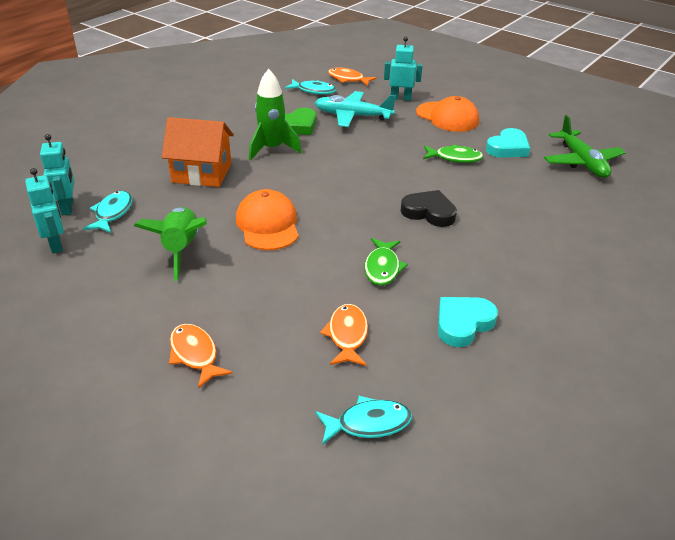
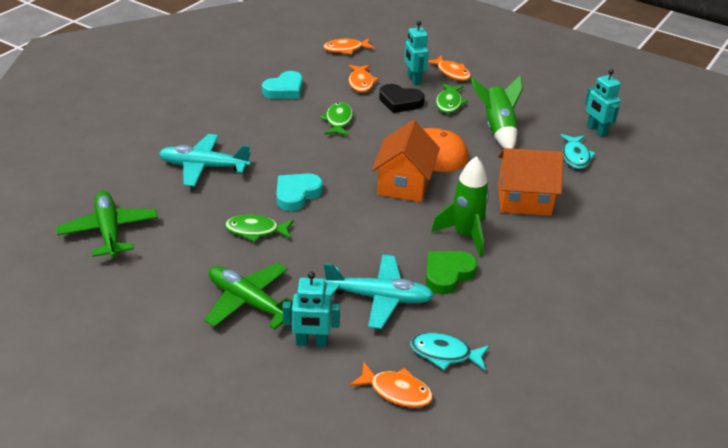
camera: 175 degrees right, 0 degrees up
(68, 207) = (618, 160): turquoise robot -> turquoise robot (414, 80)
(225, 292) = (449, 103): none -> green fish
(315, 191) = (404, 184): none -> orange house
(368, 423) = (346, 49): turquoise fish -> orange fish
(429, 212) = (295, 166): black heart -> black heart (400, 102)
(447, 117) = (249, 302): orange cap -> green plane
(508, 148) = (187, 249): turquoise heart -> turquoise heart (297, 194)
(527, 214) = (203, 167): none -> turquoise plane

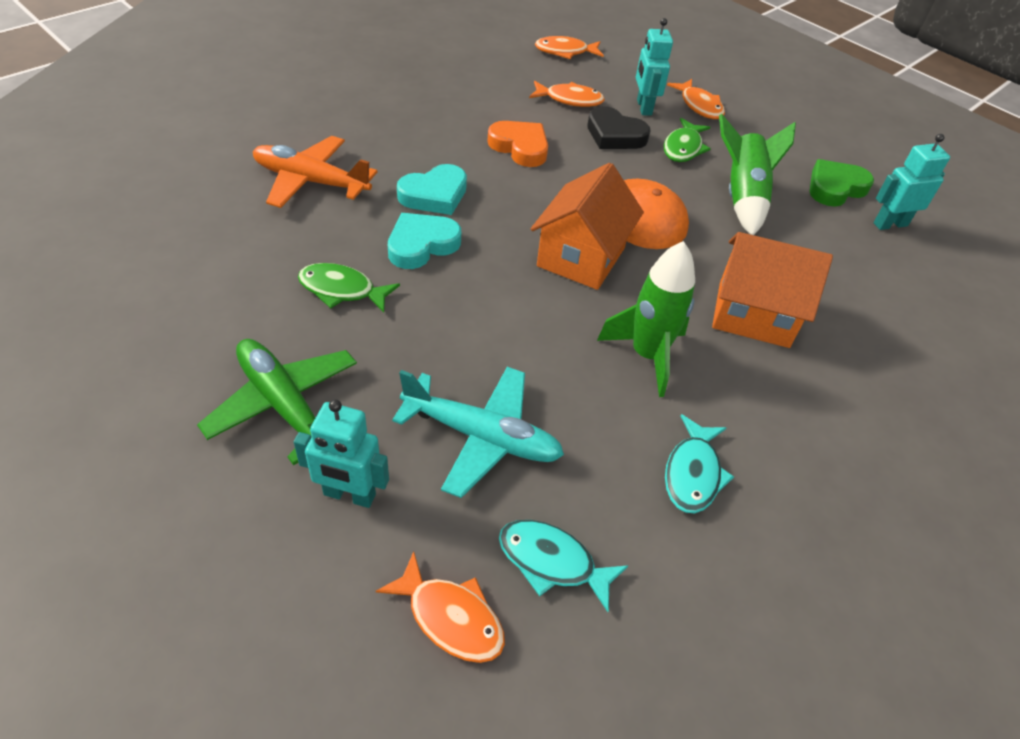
camera: 10 degrees right, 10 degrees up
(109, 231) = (140, 252): green plane -> none
(203, 167) = (310, 181): turquoise plane -> orange plane
(284, 90) = (463, 93): turquoise heart -> turquoise heart (434, 195)
(338, 121) = (520, 147): green fish -> orange heart
(361, 83) = (570, 100): orange fish -> orange fish turned 90 degrees counterclockwise
(447, 274) = (600, 417): green heart -> green heart (835, 188)
(575, 156) = (849, 259): turquoise fish -> turquoise fish (693, 473)
(596, 130) = (890, 224): turquoise robot -> turquoise robot turned 90 degrees clockwise

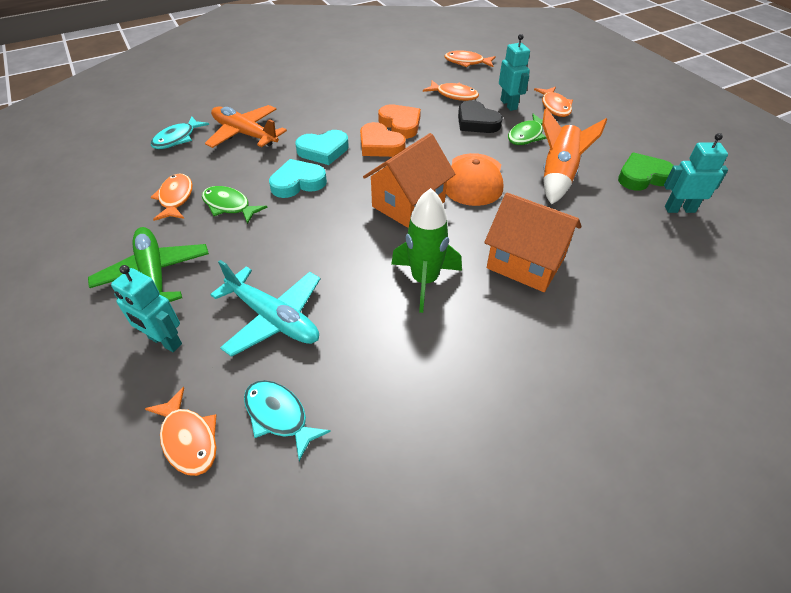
camera: 20 degrees right, 0 degrees up
(257, 289) = (176, 198): none -> orange fish
(506, 179) = (380, 145): none -> orange heart
(643, 107) = (509, 104): turquoise robot -> turquoise robot turned 150 degrees clockwise
(693, 473) = (418, 373): turquoise fish -> turquoise fish (177, 138)
(742, 197) = (558, 176): green rocket -> orange rocket

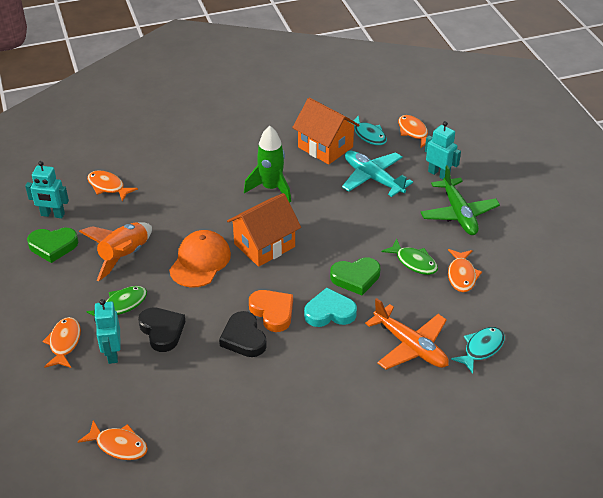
camera: 170 degrees left, 5 degrees down
(298, 183) = (356, 278): turquoise heart -> green heart
(400, 124) = (244, 338): orange heart -> black heart
(454, 95) = (166, 378): orange fish -> orange fish (108, 186)
(525, 263) = (197, 191): orange house -> orange house (325, 147)

